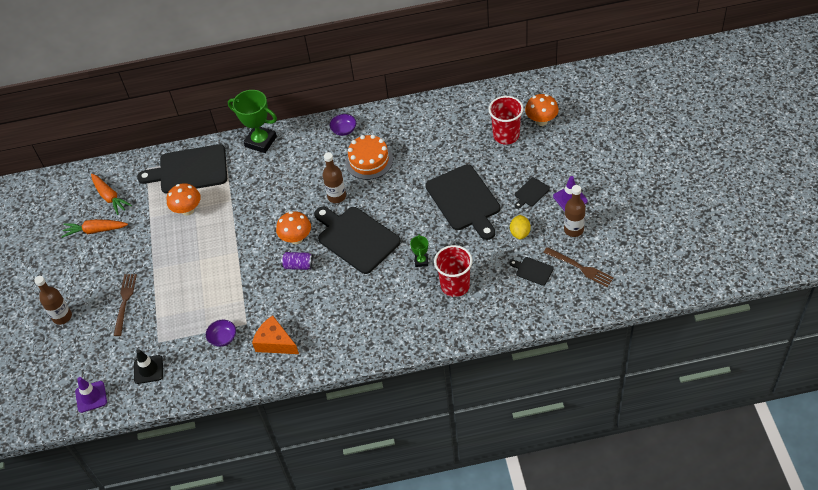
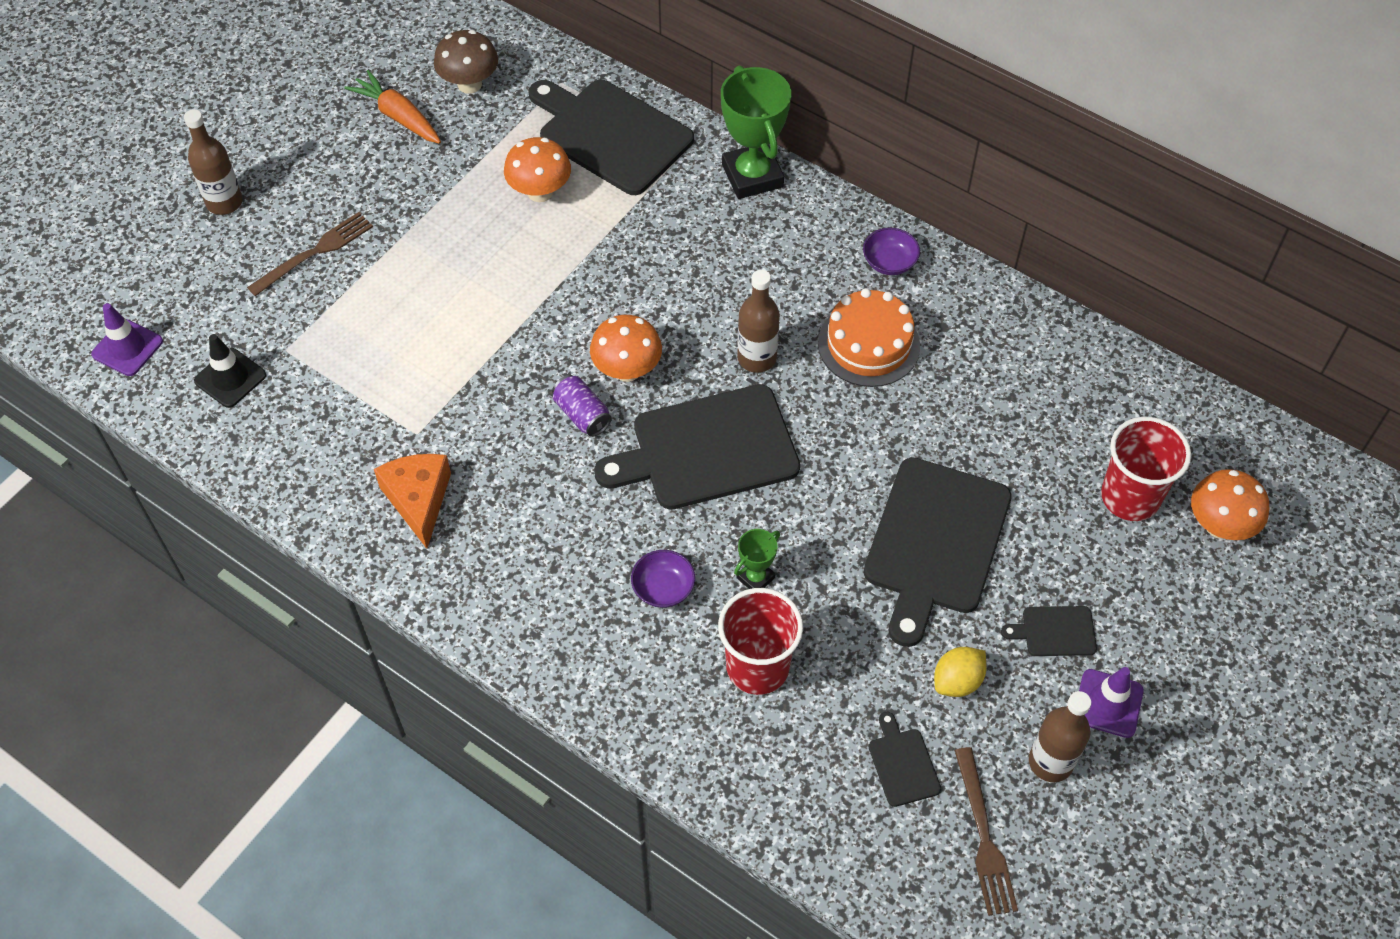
camera: 40 degrees right, 5 degrees up
(110, 197) = (469, 84): orange carrot -> brown mushroom
(223, 338) = (365, 425): purple bowl -> purple bowl (663, 588)
(356, 238) = (707, 449): black cutting board -> black cutting board turned 105 degrees counterclockwise

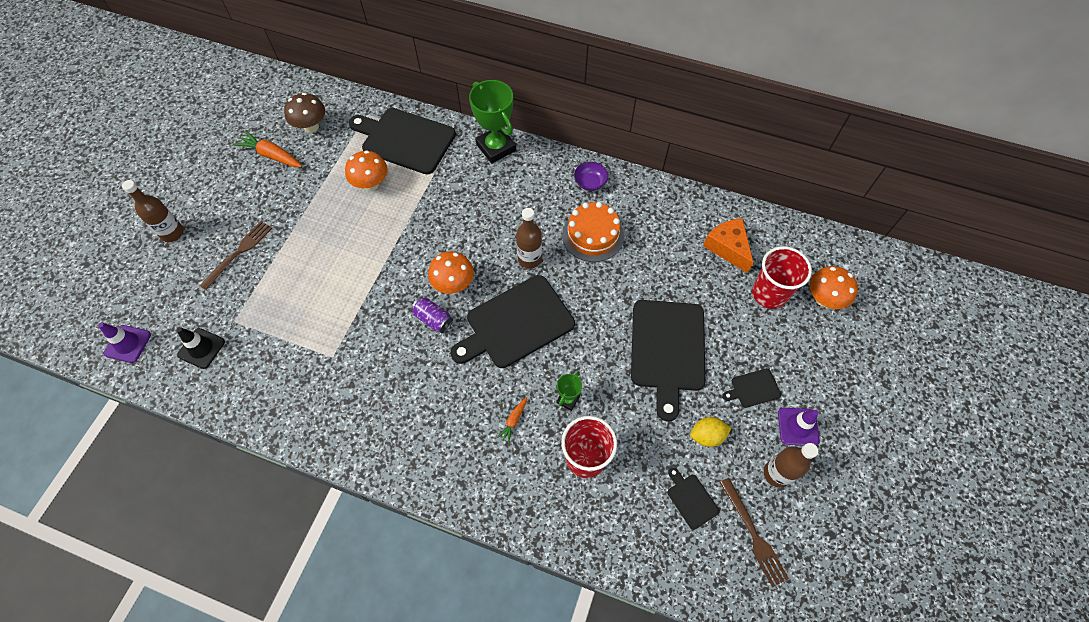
camera: 15 degrees left, 5 degrees up
(418, 500) = (344, 401): orange cheese -> orange cheese (728, 248)
(663, 588) = (513, 421): purple bowl -> orange carrot
(957, 681) = (707, 435): yellow lemon -> yellow lemon turned 45 degrees clockwise

